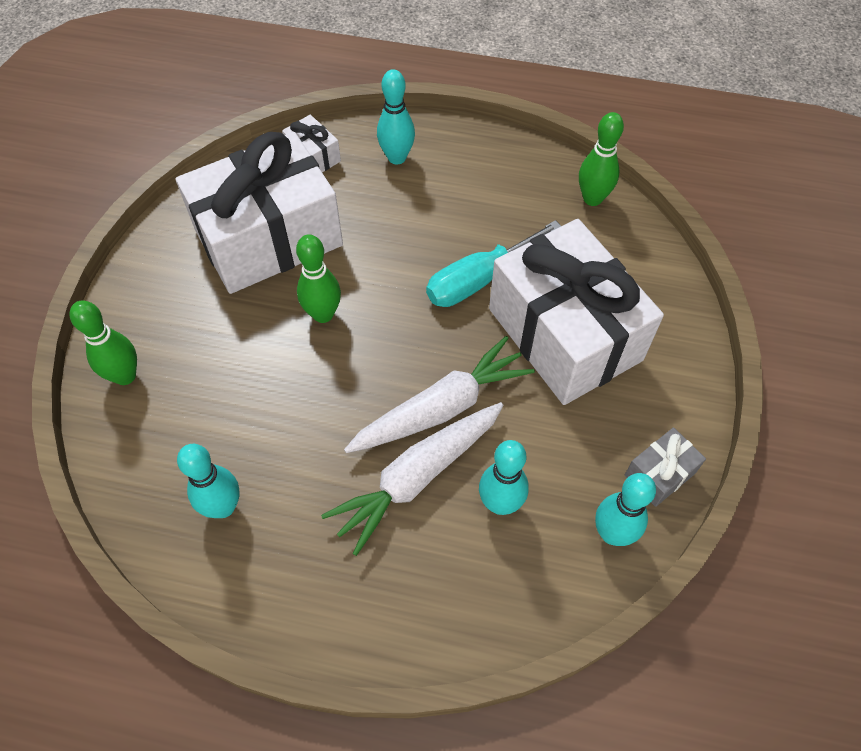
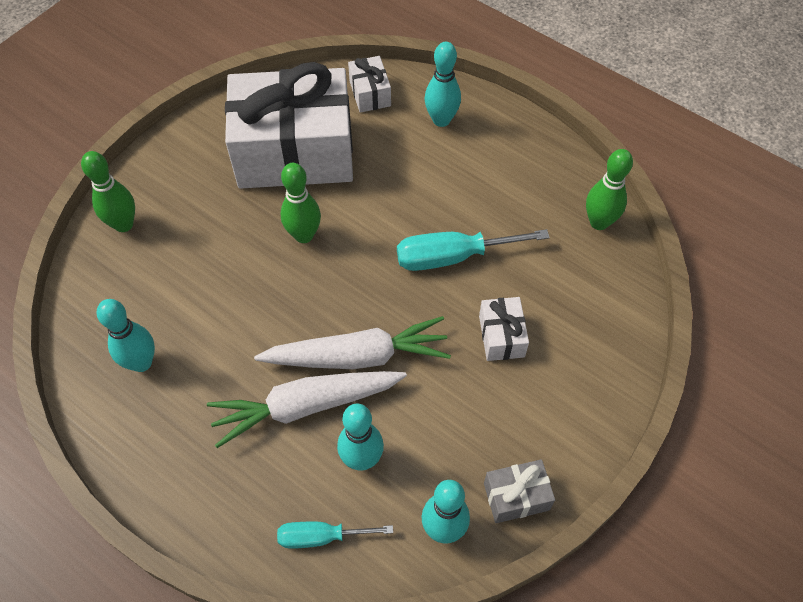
camera: 25 degrees right, 0 degrees up
(503, 595) = (321, 537): none -> turquoise screwdriver
(564, 334) = (501, 336): white gift -> white gift, size x0.40

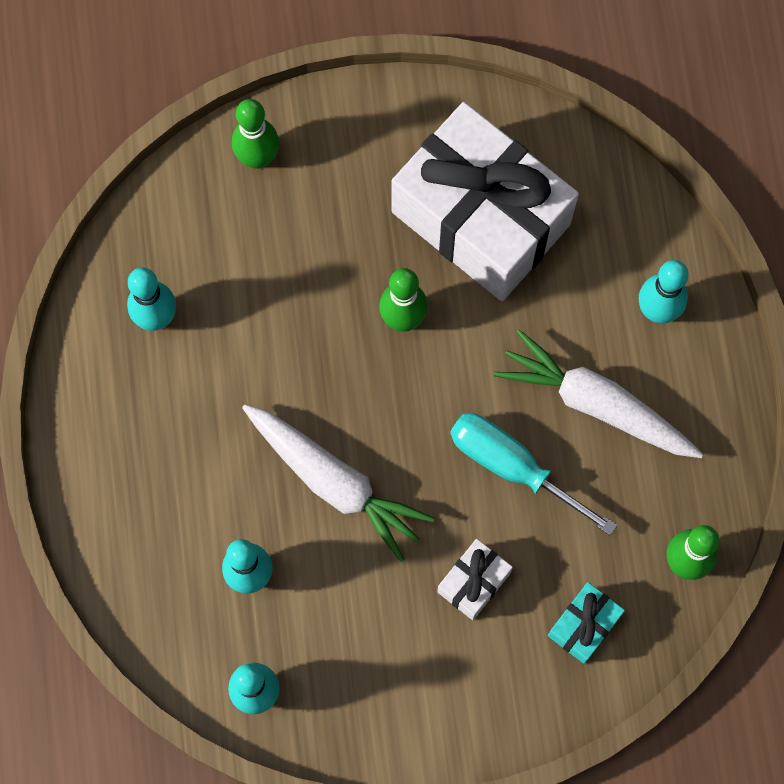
camera: 45 degrees right, 15 degrees up
(305, 406) = (249, 486): white carrot -> white carrot (596, 404)
(321, 537) = (159, 606): turquoise screwdriver -> none
(370, 93) = (619, 214): white gift -> none
(516, 496) = (338, 725): grey gift -> none
(587, 302) = (584, 625): none -> turquoise gift

